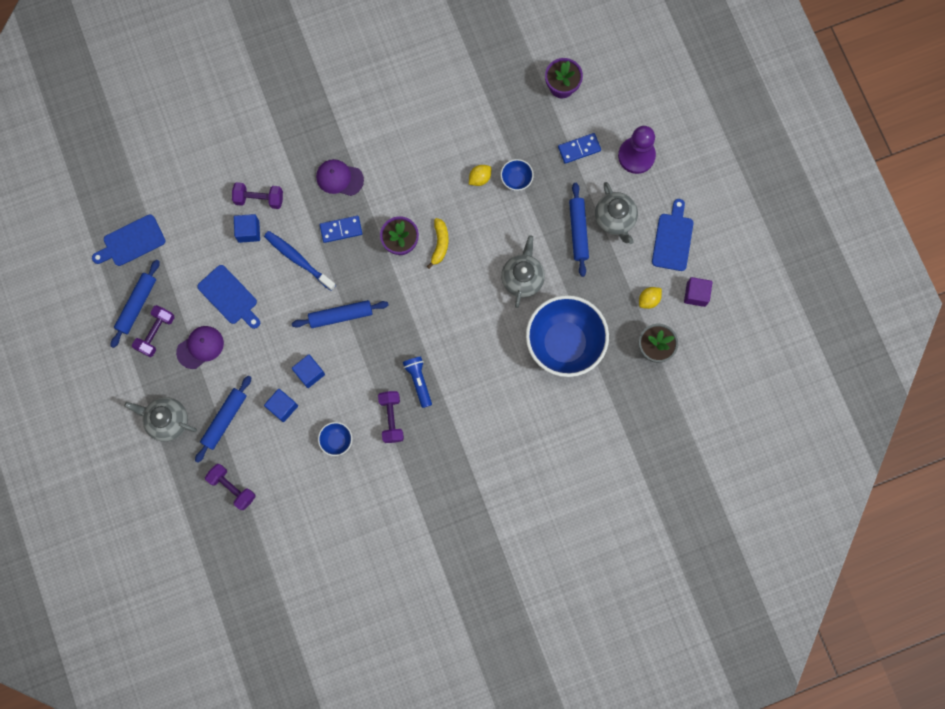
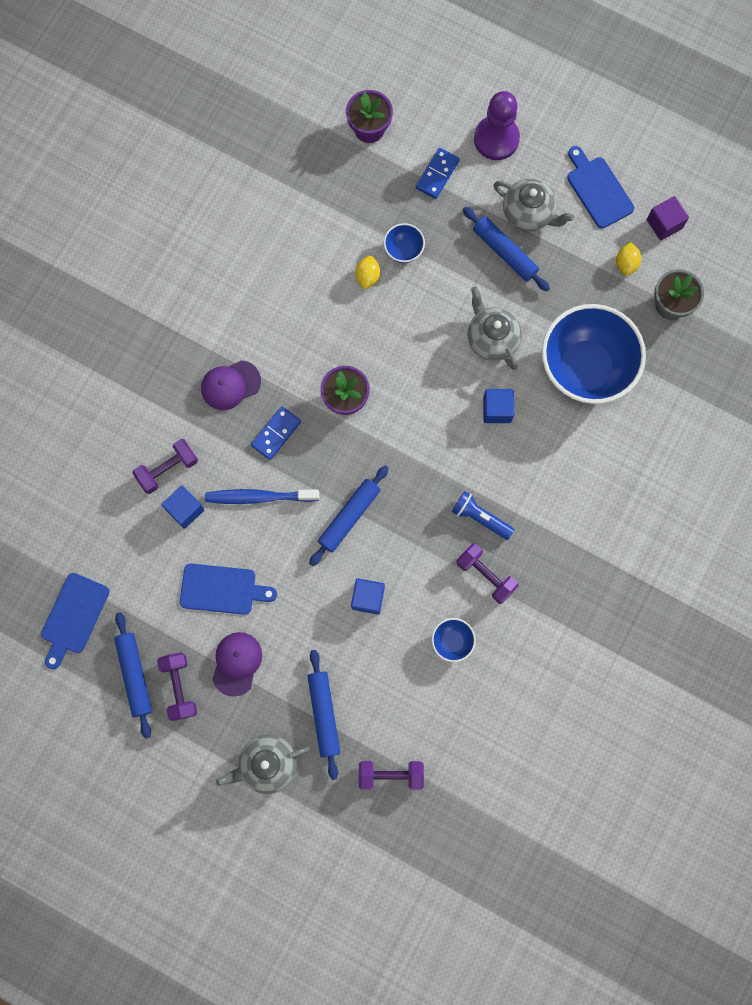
camera: 40 degrees left, 0 degrees up
(282, 407) = (370, 653): blue cube -> blue cube (497, 410)
(440, 244) = (384, 370): yellow banana -> none

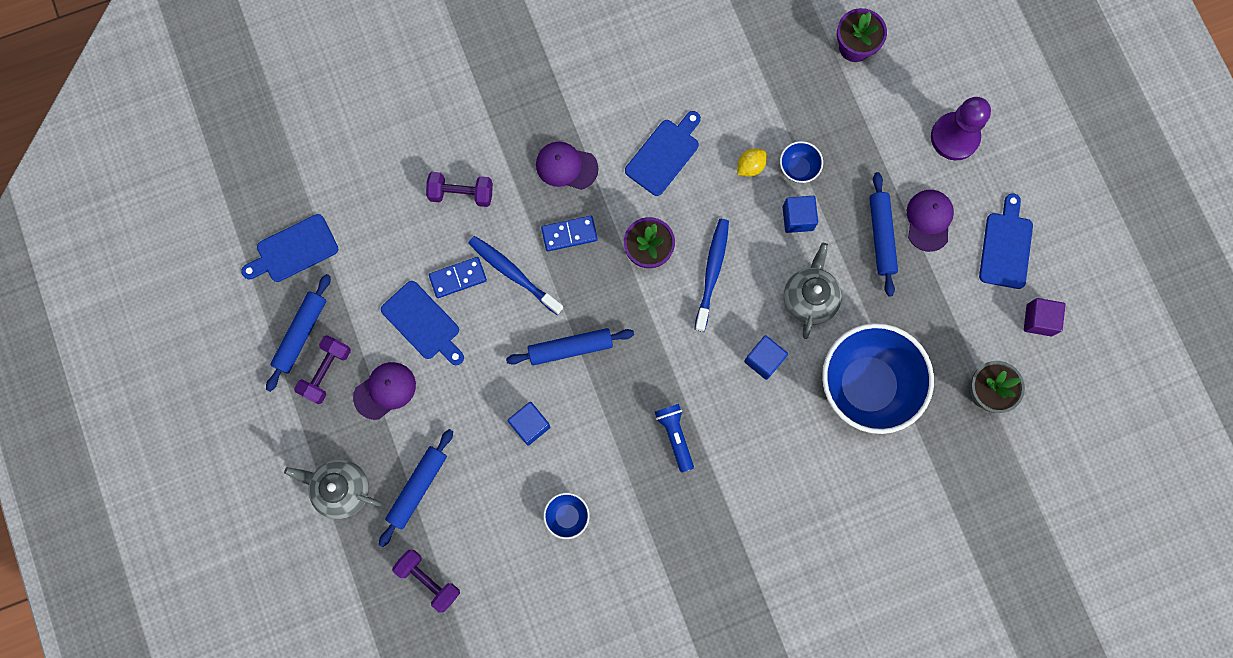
camera: 40 degrees right, 0 degrees up
(185, 509) = (448, 236): blue cube -> blue cube (797, 218)
(296, 318) = (664, 154): none -> blue cutting board
(405, 377) = (712, 272): none -> blue toothbrush
(437, 174) = (879, 128): blue domino -> blue domino (458, 278)
(486, 575) = (639, 486): purple dumbbell -> none
(528, 214) = (929, 220): grey teapot -> purple cap
(626, 264) = (977, 327): yellow lemon -> none

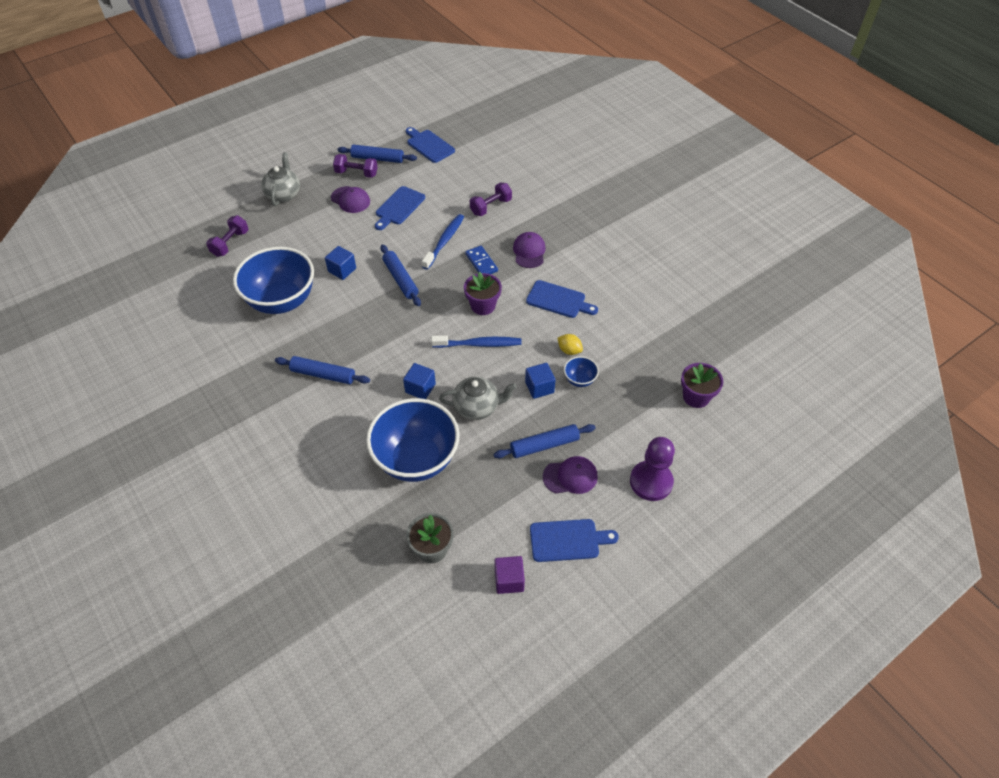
camera: 75 degrees right, 25 degrees down
(418, 488) = (290, 226): blue rolling pin -> blue rolling pin (323, 374)
(458, 278) = (433, 216): blue domino -> none
(461, 194) = (491, 207): purple dumbbell -> purple dumbbell turned 60 degrees clockwise
(567, 516) = (282, 301): blue bowl -> blue bowl, size x2.41
(675, 436) = (350, 347): blue flashlight -> none

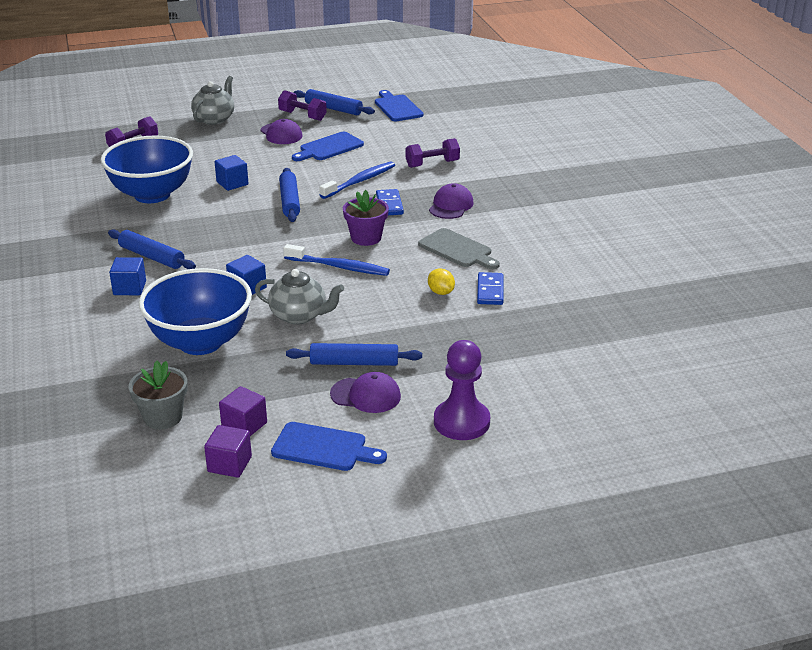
camera: 20 degrees right, 20 degrees down
(498, 537) = (244, 425): none -> purple cube
(539, 387) = (383, 315): blue cube -> blue cube (129, 288)
(558, 300) = (457, 250): blue cutting board -> grey cutting board
(579, 380) = (435, 318): blue bowl -> none
(604, 339) = (490, 291): none -> blue domino
(696, 397) = (571, 362): purple flower pot -> none

